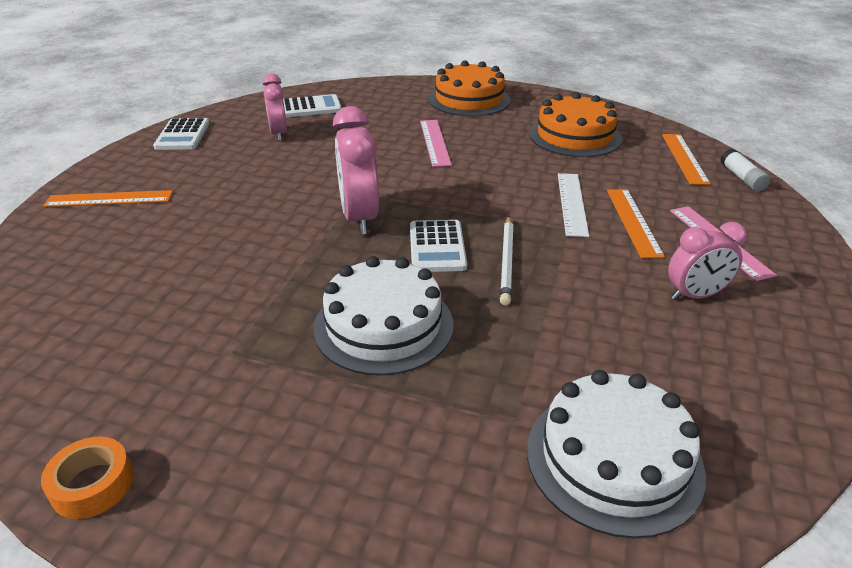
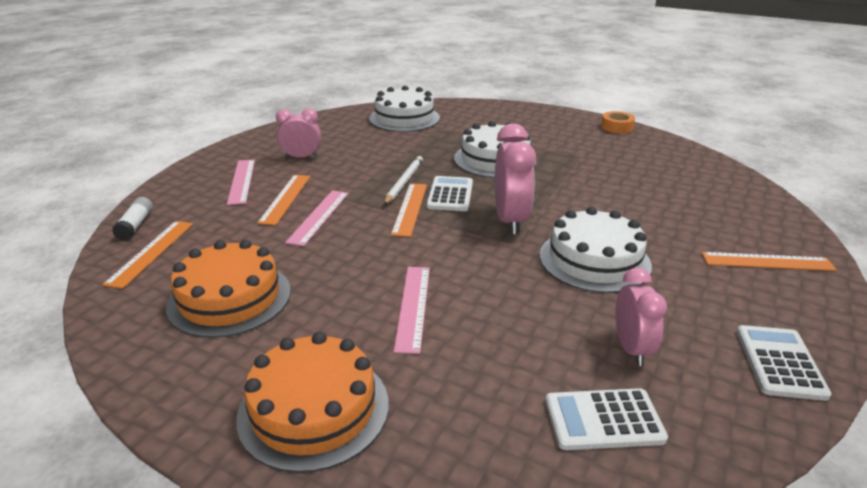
camera: 170 degrees left, 5 degrees down
(280, 186) = (594, 260): none -> white cake
(478, 222) = (410, 208): none -> orange ruler
(572, 203) = (319, 217): white ruler -> pink ruler

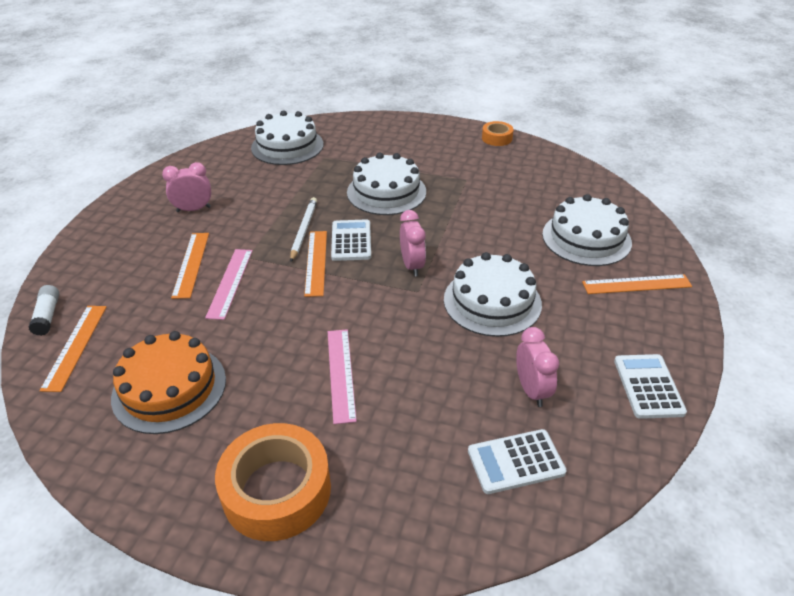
camera: 10 degrees left, 10 degrees up
(242, 181) = (140, 247): pink ruler -> none
(314, 409) = (277, 490): orange cake -> orange tape
(510, 221) = (412, 265): pink clock -> pink clock, size x0.65
(708, 215) = (586, 238): none -> white cake

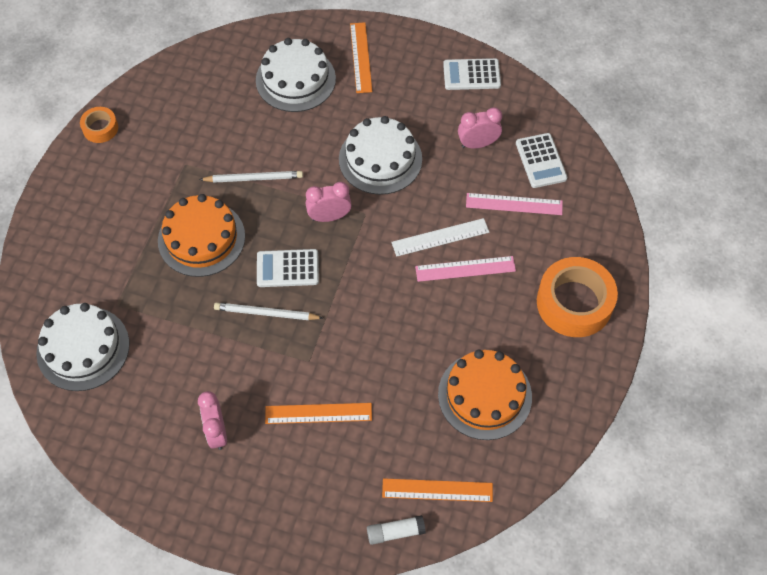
camera: 90 degrees left, 20 degrees up
(230, 283) = (349, 371): pink ruler -> pink ruler (514, 204)
(316, 262) = (320, 298): orange ruler -> none
(386, 192) = (201, 238): white cake -> orange cake
(386, 352) = (440, 237): none -> white ruler
(455, 217) = (253, 178): none -> white pencil

